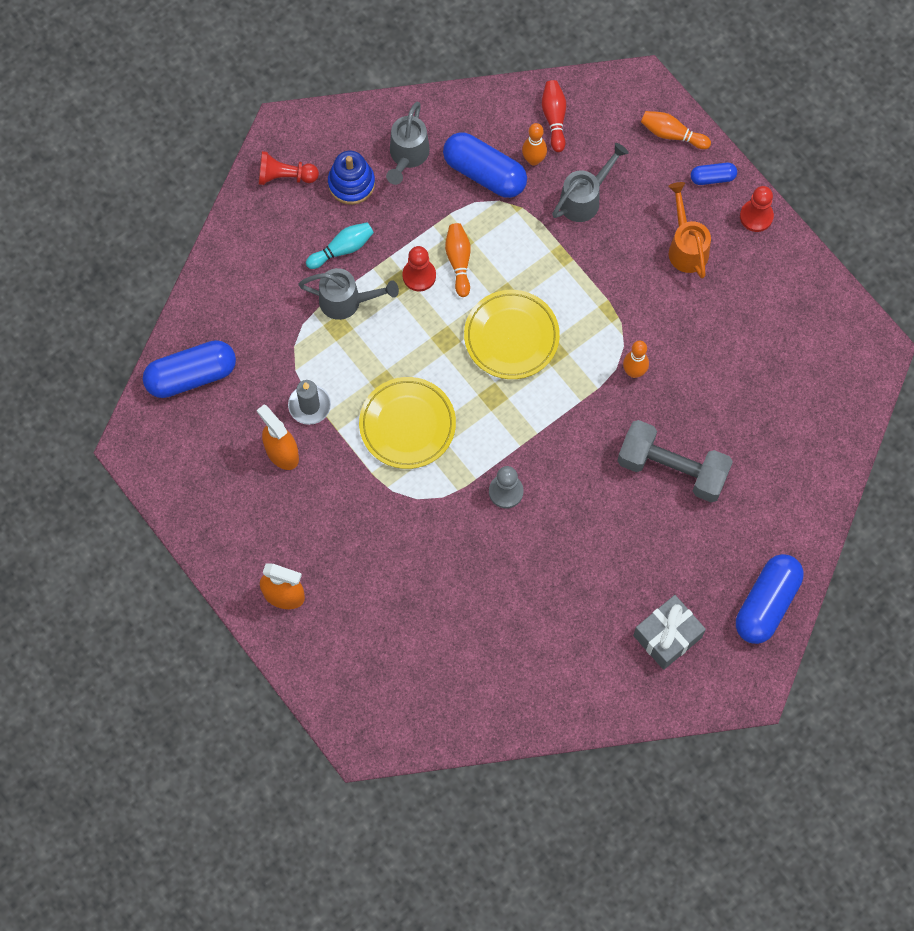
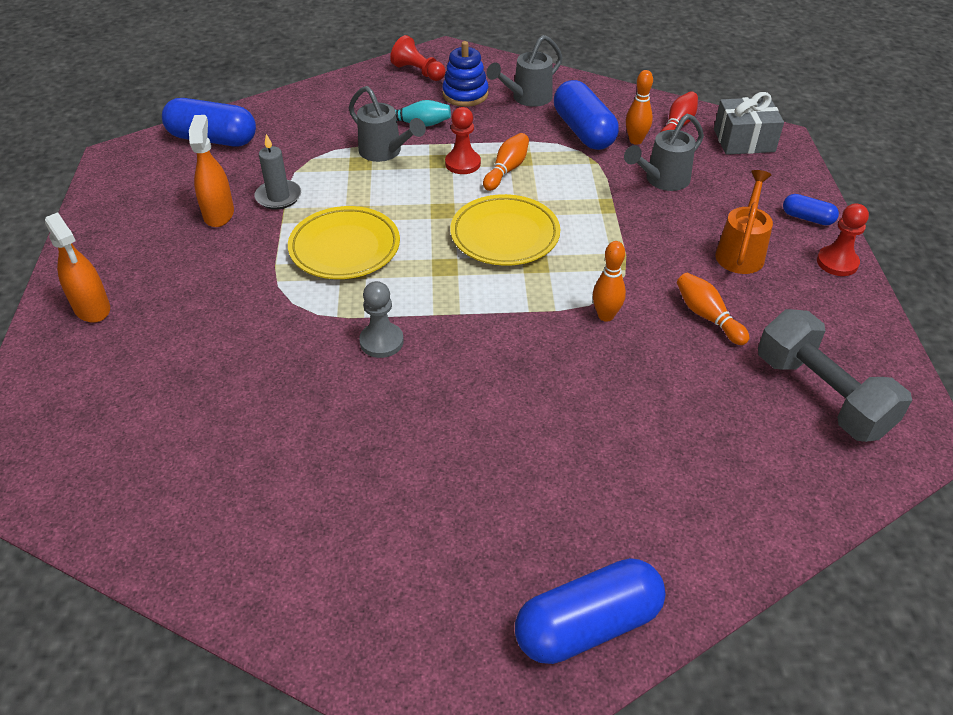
camera: 35 degrees right, 25 degrees down
(584, 199) = (662, 180): grey watering can -> grey watering can turned 150 degrees clockwise
(667, 636) = (426, 581): grey gift -> grey gift (744, 140)
(672, 134) = (785, 176): orange bowling pin -> orange bowling pin (707, 316)
(672, 468) = (579, 416): grey dumbbell -> grey dumbbell (821, 395)

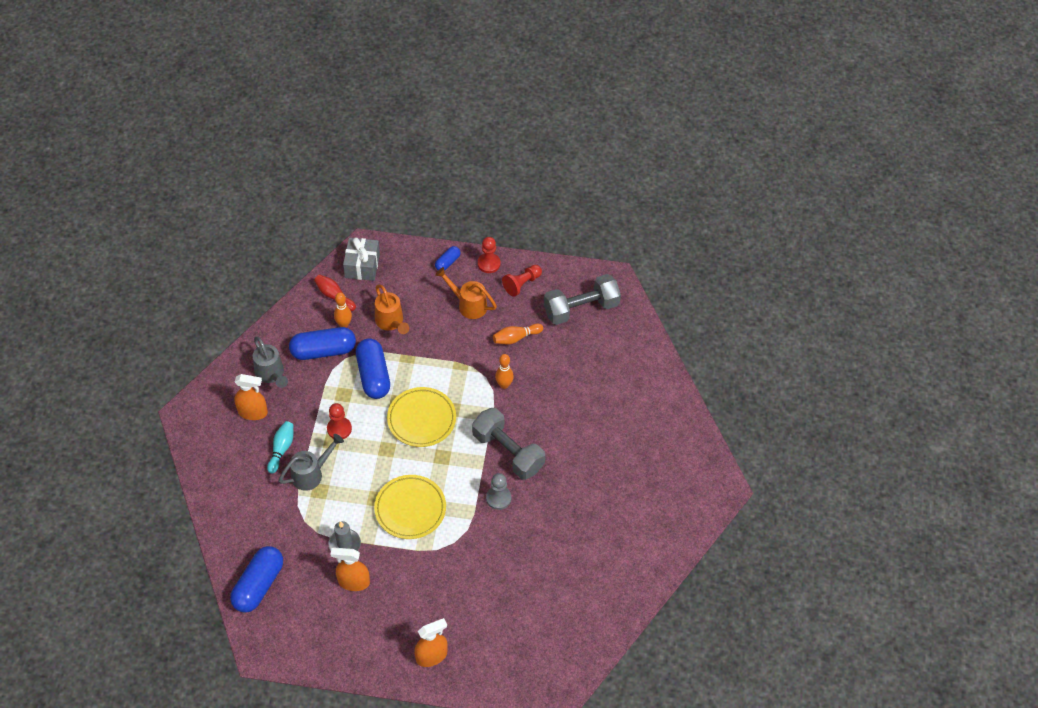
camera: 80 degrees left, 10 degrees up
(418, 72) = (210, 438): red pawn -> red pawn (522, 284)
(465, 94) = (253, 412): blue stacking toy -> orange spray bottle
(475, 340) = (508, 452): none -> grey dumbbell
(506, 170) = (354, 405): orange bowling pin -> none
(587, 625) = (687, 440): blue capsule -> blue capsule (373, 375)
(662, 180) = (391, 322): grey watering can -> orange watering can

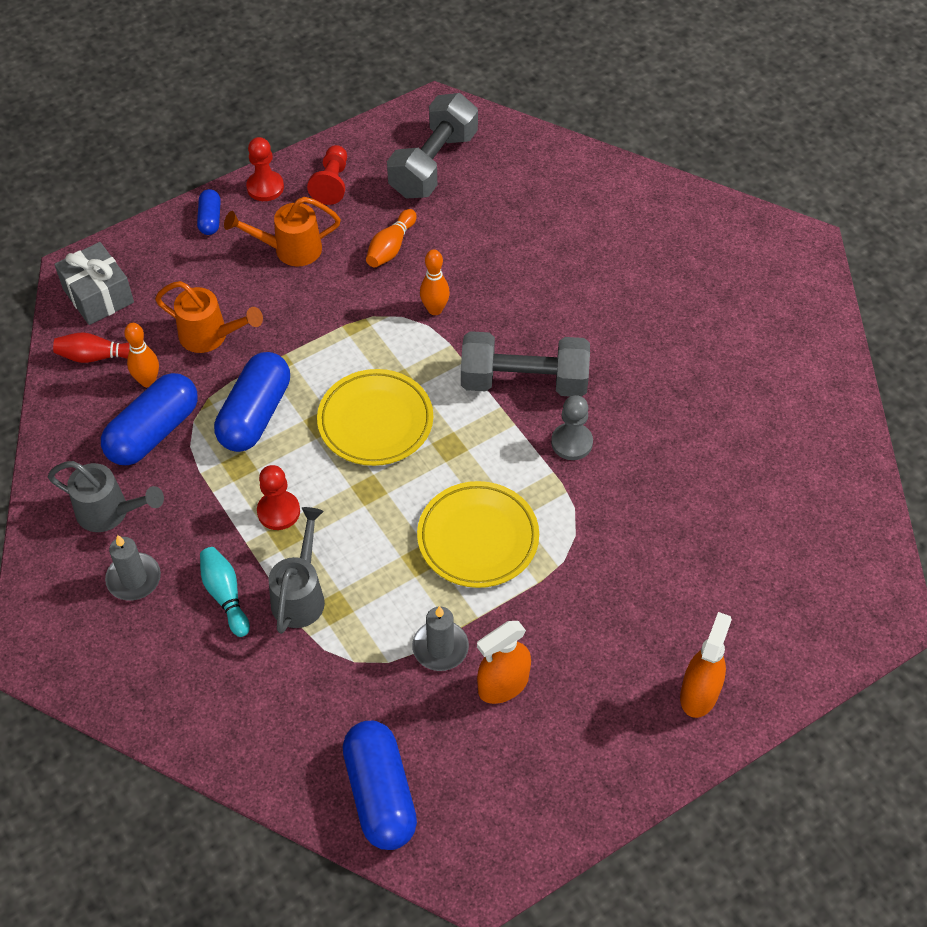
camera: 40 degrees left, 0 degrees up
(253, 412) = (134, 579): orange spray bottle -> grey candle
(373, 375) = (255, 414): blue capsule -> blue capsule turned 75 degrees clockwise

